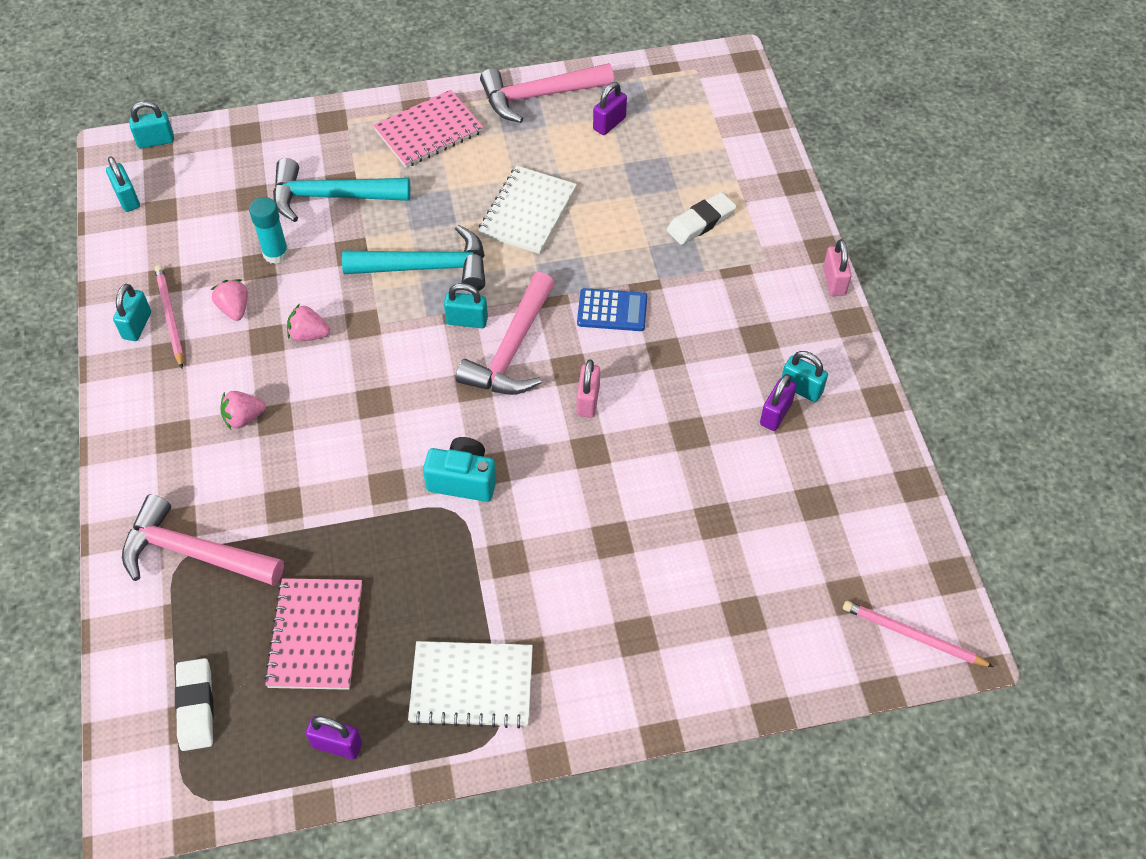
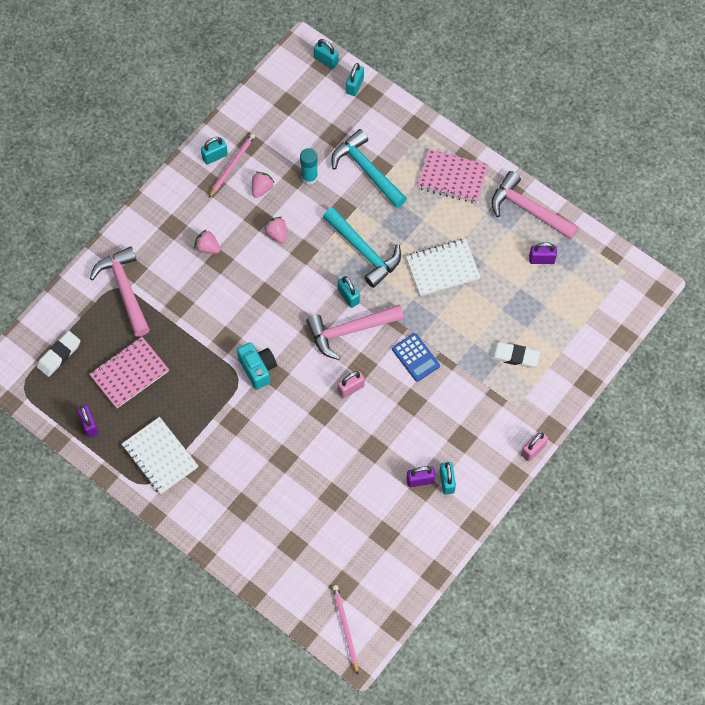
camera: 50 degrees right, 10 degrees up
(127, 198) = (280, 82): turquoise padlock -> turquoise padlock (355, 86)

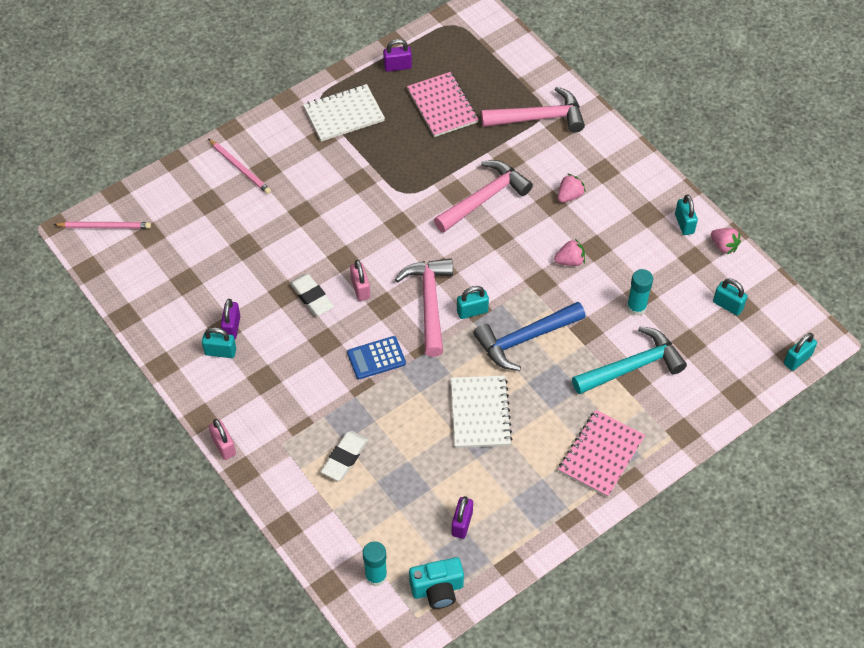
camera: 105 degrees right, 10 degrees down
(59, 355) = (480, 56): white eraser -> white eraser (311, 297)
(232, 166) = (668, 237): pink pencil -> pink pencil (240, 168)
(258, 369) = (411, 211): turquoise camera -> turquoise camera (437, 590)
(261, 188) = (632, 259): pink strawberry -> pink strawberry (724, 246)
(355, 86) = (755, 381): turquoise padlock -> turquoise padlock (728, 305)
(364, 251) = (525, 339): turquoise hammer -> blue hammer
(528, 210) = (535, 528): pink hammer -> pink hammer (484, 198)
(604, 307) = (376, 576): none -> turquoise glue stick

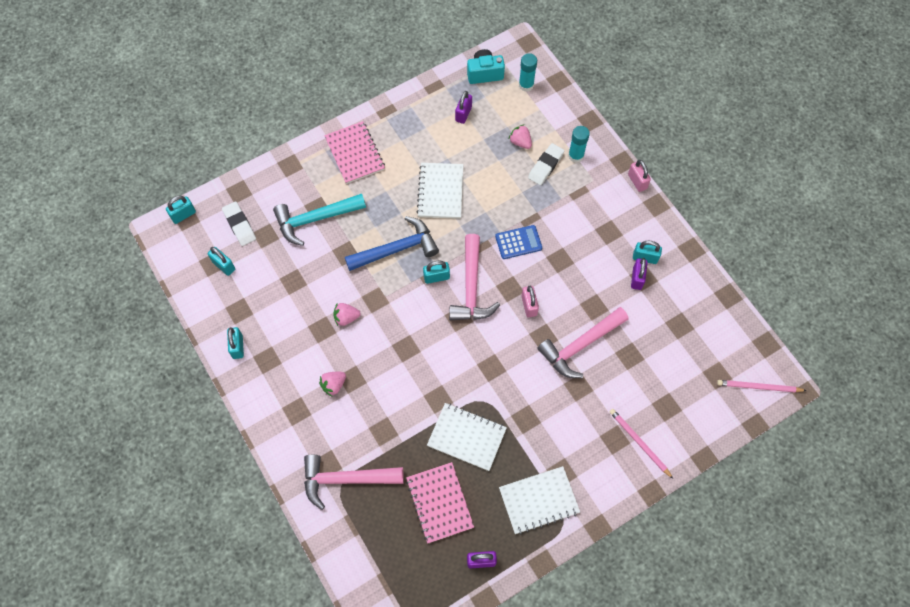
camera: 175 degrees left, 10 degrees up
(311, 297) = (571, 301): white eraser -> white eraser (239, 225)
(421, 160) = (466, 437): none -> white notebook
(484, 198) = (412, 389): pink hammer -> pink hammer (580, 345)
(601, 455) = (355, 153): pink notebook -> pink notebook turned 60 degrees counterclockwise
(636, 307) = (299, 270): turquoise glue stick -> turquoise glue stick (576, 155)
(724, 246) = (210, 321): pink strawberry -> pink strawberry (520, 142)

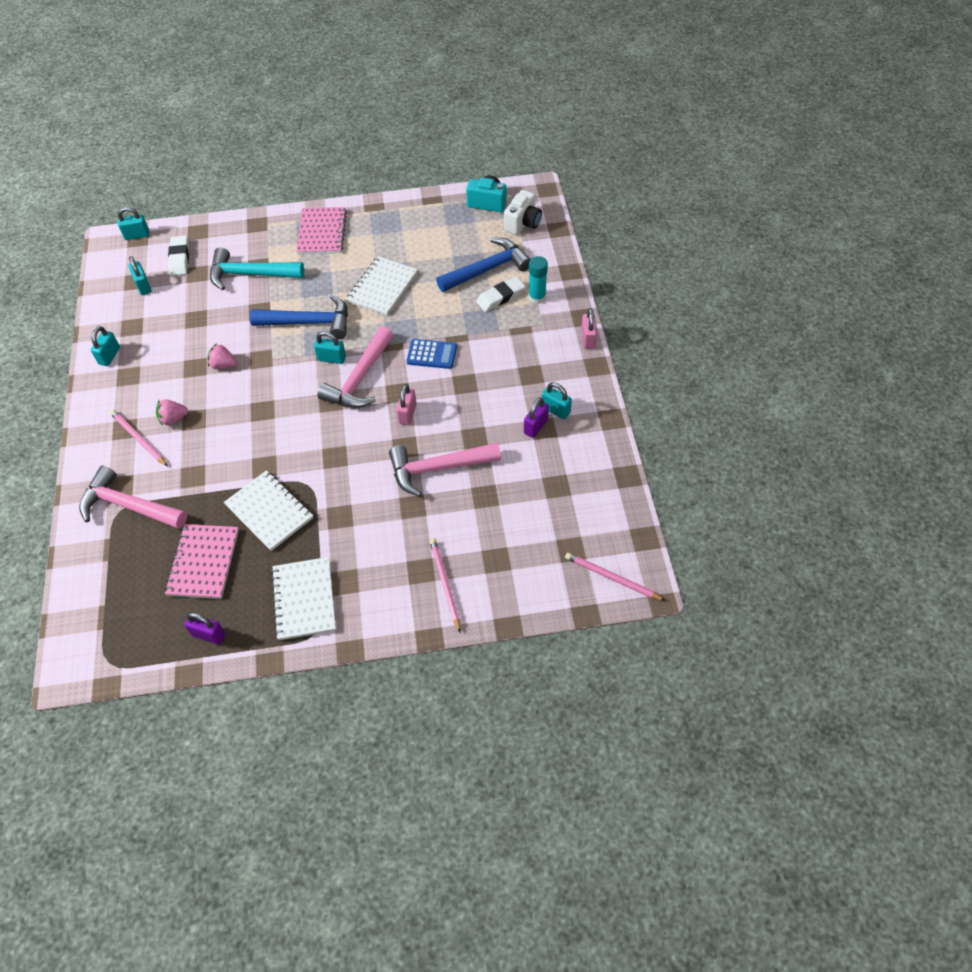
camera: 25 degrees right, 10 degrees down
(315, 415) = (139, 439): none -> pink pencil
(463, 114) = (446, 230): purple padlock -> none
(520, 142) = (487, 269): pink strawberry -> blue hammer
(526, 85) = (523, 223): turquoise glue stick -> white camera
(539, 500) = (304, 599): white notebook -> white notebook turned 75 degrees clockwise

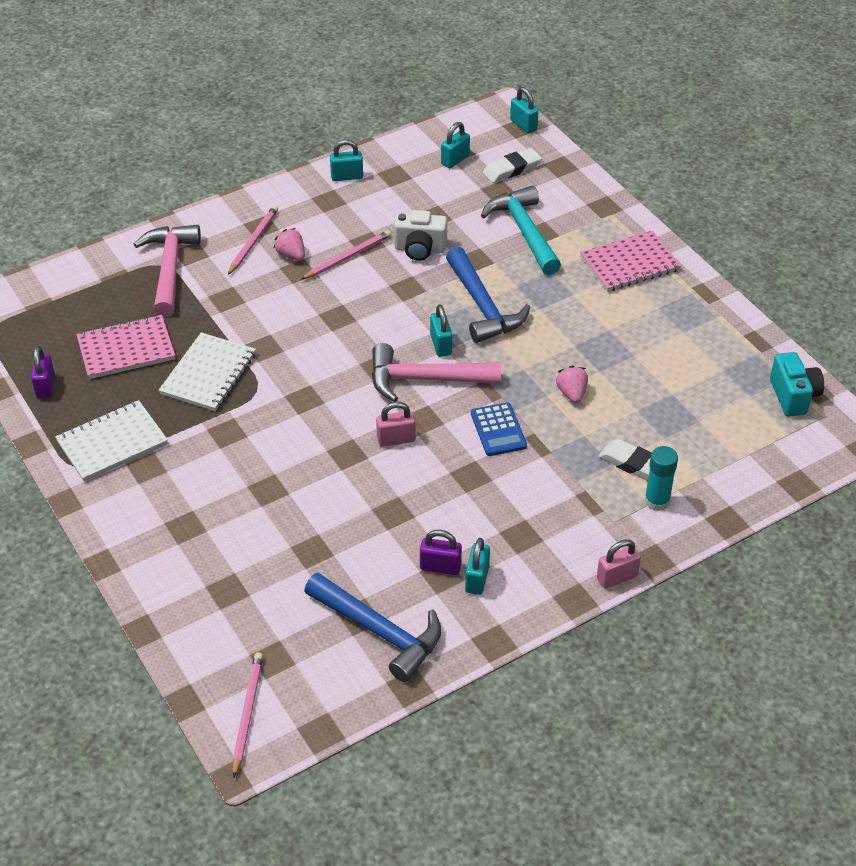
camera: 65 degrees right, 10 degrees down
(223, 365) = (382, 263): pink strawberry -> pink strawberry (571, 393)
(382, 287) = (577, 348): white notebook -> none
(438, 468) = (331, 494): pink hammer -> none
(445, 584) = (176, 554): pink pencil -> pink pencil (347, 257)
(487, 269) = (673, 435): blue hammer -> blue hammer (379, 631)
(523, 223) = (782, 444): white camera -> white camera (420, 249)

